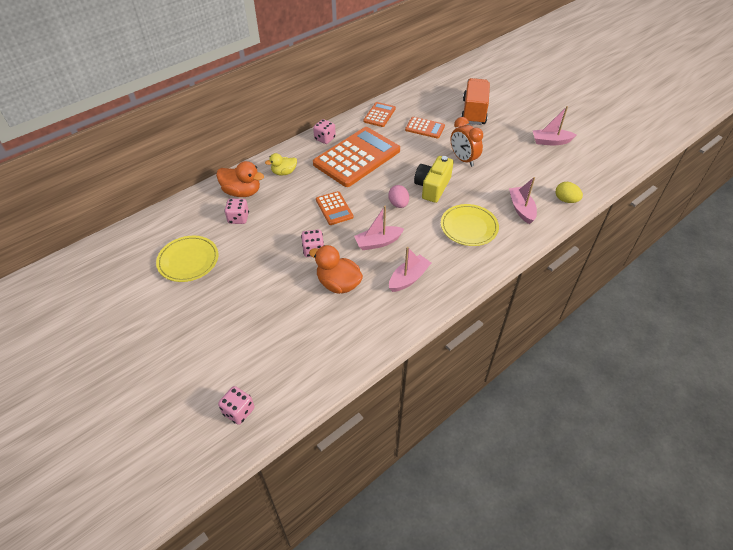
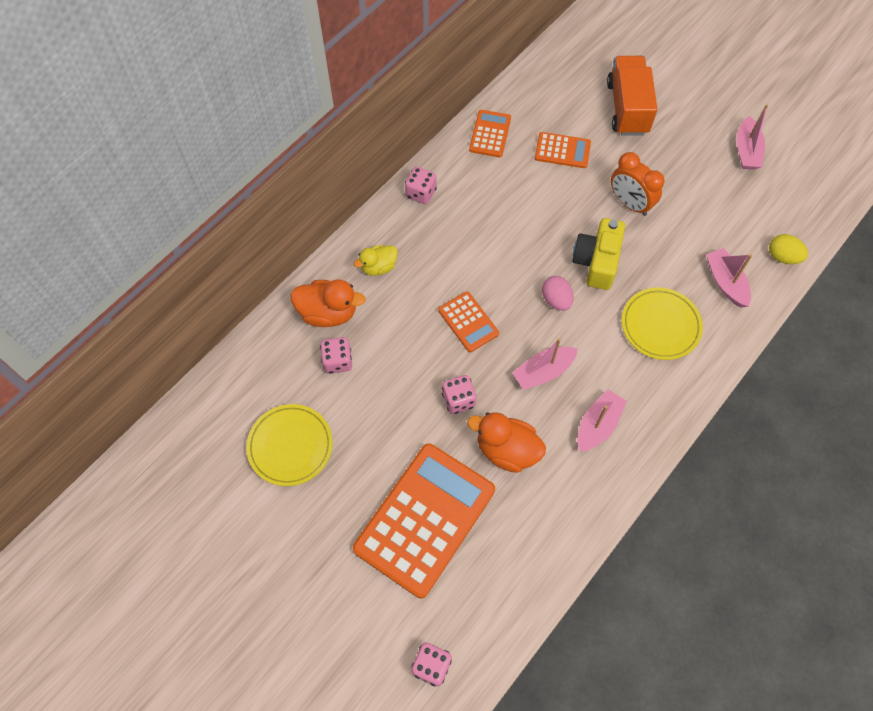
camera: 10 degrees left, 15 degrees up
(357, 157) = (477, 222): orange calculator -> orange calculator (424, 519)
(551, 141) = (746, 151): pink boat -> pink boat turned 75 degrees counterclockwise

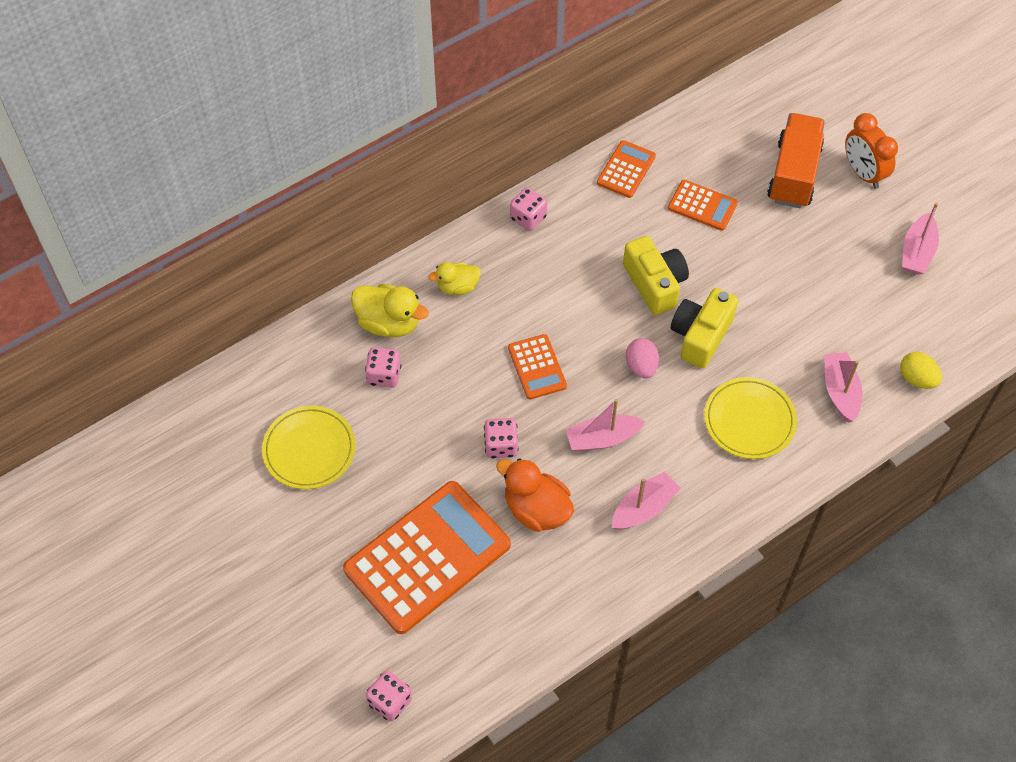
camera: 15 degrees right, 5 degrees down
(328, 313) = (389, 323): orange duck -> yellow duck
(544, 226) = (655, 284): none -> yellow camera
(629, 203) = (760, 281): orange clock -> orange clock (863, 173)

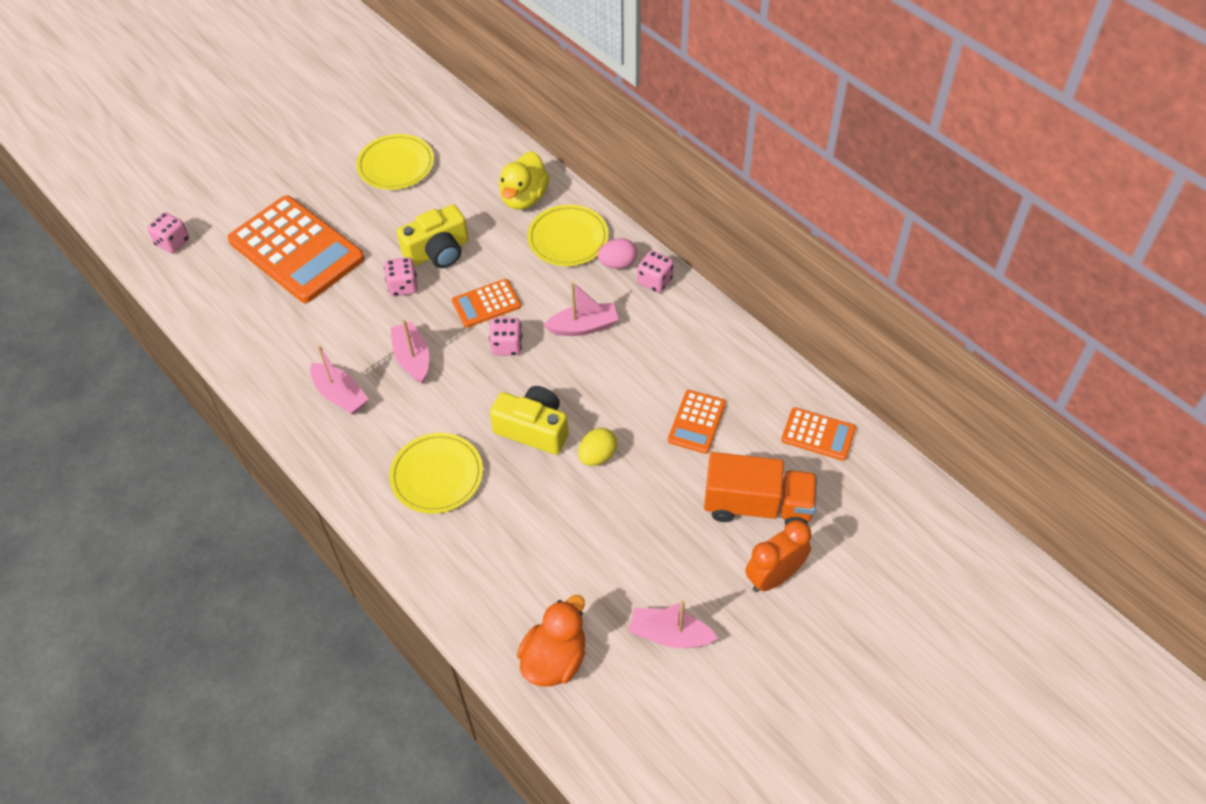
camera: 85 degrees right, 5 degrees down
(384, 375) = (470, 201): pink dice -> pink dice (507, 346)
(457, 287) = (568, 239): yellow duck -> yellow plate
(536, 509) = (340, 317): orange duck -> orange duck (555, 659)
(626, 169) = (730, 353): orange calculator -> orange calculator (818, 434)
(641, 366) = (493, 383): pink egg -> pink egg (617, 264)
(655, 284) = (591, 387): yellow camera -> yellow camera (438, 252)
(840, 391) = (476, 557): pink boat -> pink boat (583, 327)
(917, 379) = (497, 633): yellow egg -> yellow egg (597, 456)

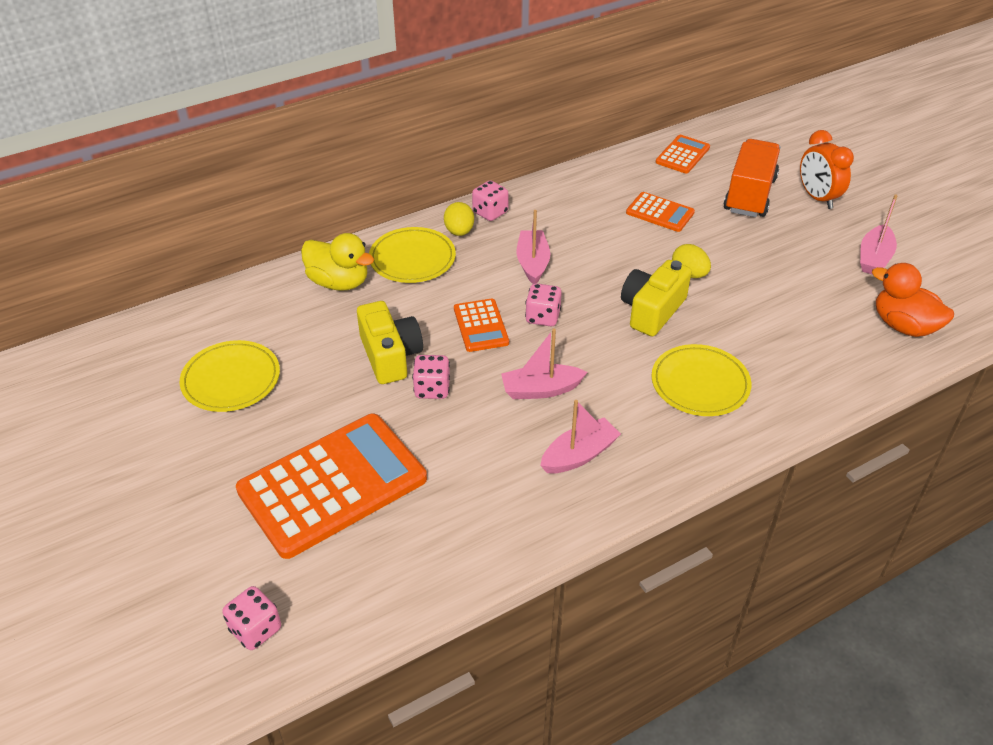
camera: 80 degrees left, 10 degrees down
(617, 264) = (459, 231): pink egg -> yellow egg

